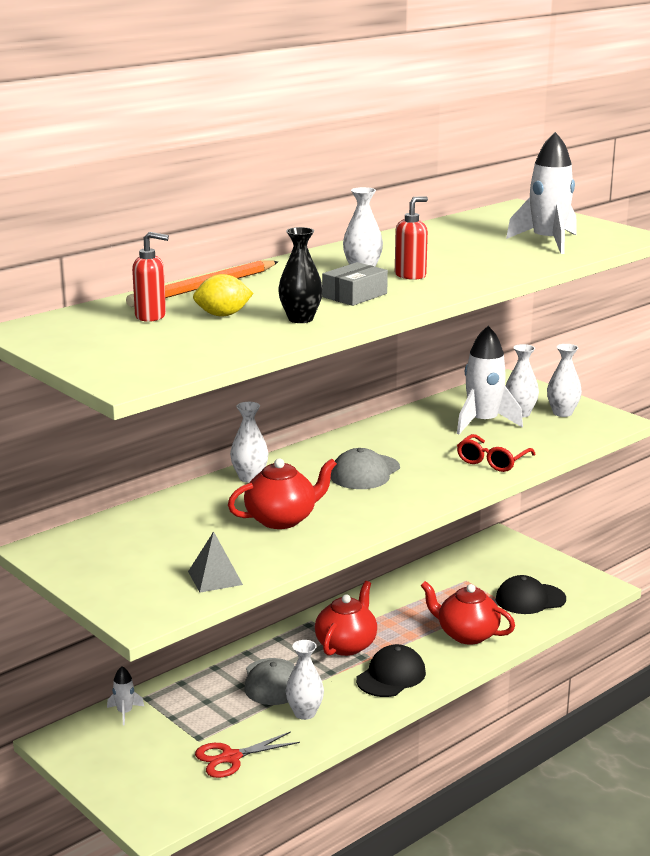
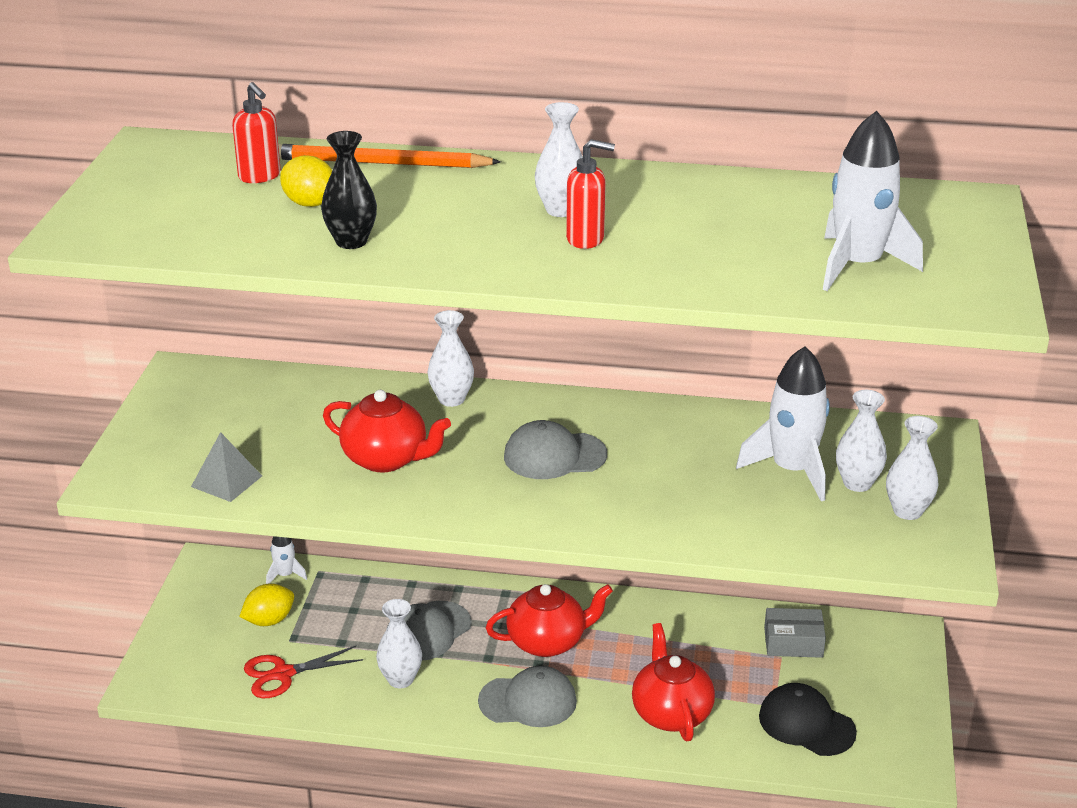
camera: 50 degrees right, 10 degrees up
(164, 740) = (269, 620): none -> yellow lemon
(230, 758) = (283, 674): red scissors -> red scissors turned 45 degrees counterclockwise
(354, 295) = (469, 238): grey box -> grey box (793, 642)
(391, 676) = (528, 701): black cap -> grey cap
(492, 461) = (697, 520): red glasses -> none

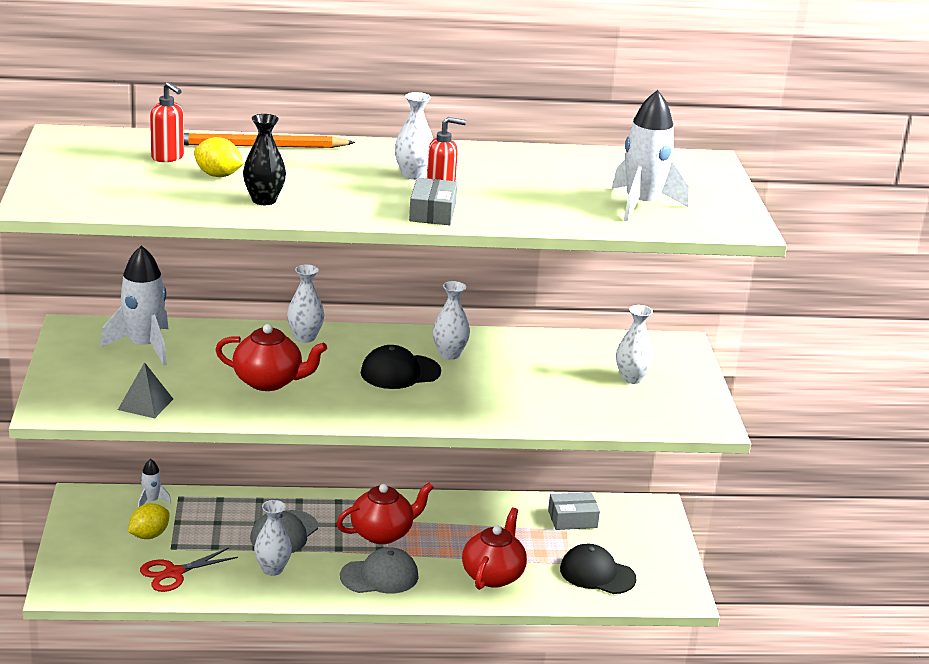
camera: 15 degrees left, 5 degrees down
(554, 456) = (400, 372): grey cap -> black cap
(563, 267) = (432, 212): none -> grey box
(671, 713) = (493, 575): red teapot -> red teapot turned 45 degrees clockwise
(792, 470) = (581, 372): white rocket -> white rocket (144, 346)
(907, 511) = (673, 394): white vase -> white vase (449, 354)

